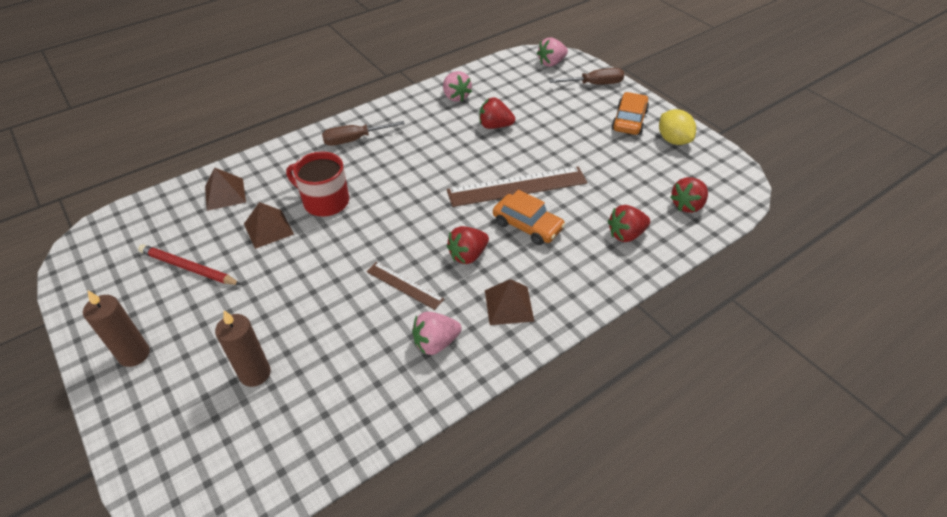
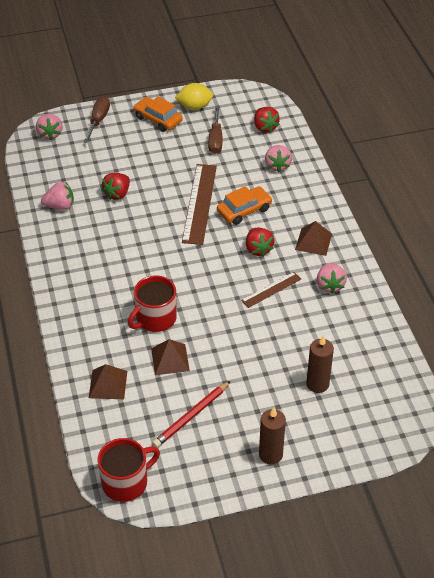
camera: 70 degrees left, 0 degrees up
(95, 243) = (126, 482): none -> red mug
(355, 140) = (81, 285): brown screwdriver -> brown screwdriver (215, 139)
(626, 234) = (277, 166): red strawberry -> pink strawberry

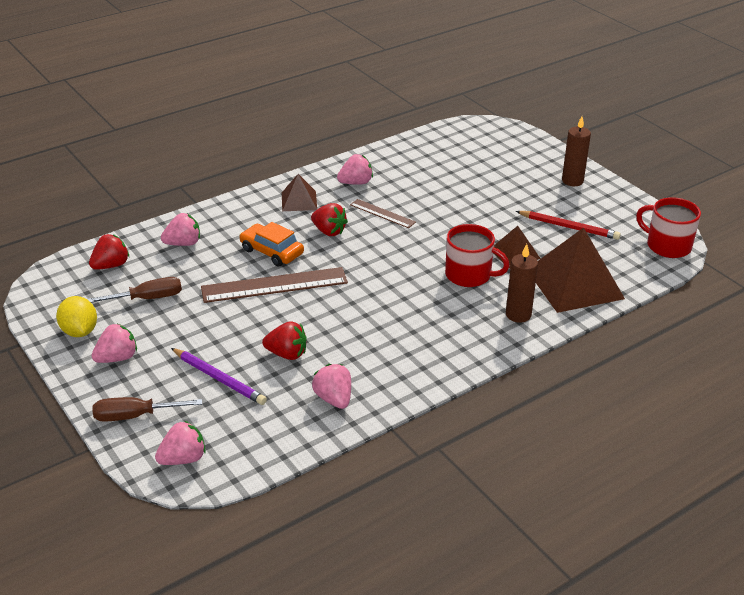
camera: 110 degrees left, 10 degrees down
(108, 384) = (574, 284): brown pyramid -> brown pyramid, size x1.91
(111, 159) = (219, 378): none -> purple pencil
(158, 119) = (117, 358): orange car -> pink strawberry
(258, 249) = (329, 231): red strawberry -> red strawberry turned 75 degrees clockwise
(317, 384) = (480, 171): brown candle -> brown candle (518, 315)

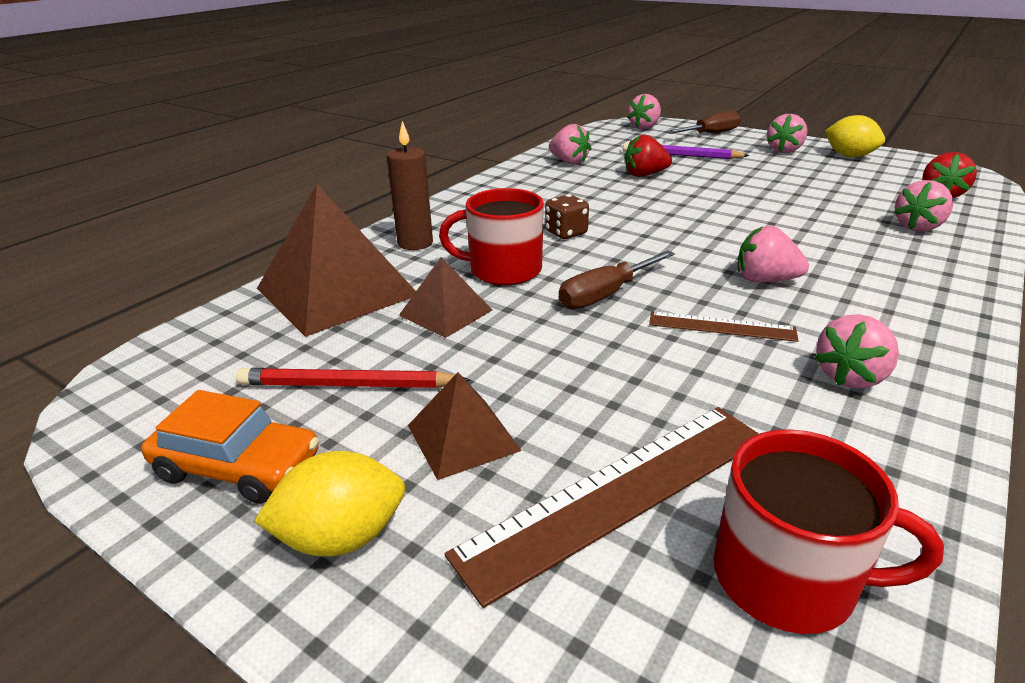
camera: 160 degrees right, 5 degrees down
(147, 298) = (843, 181): brown screwdriver -> brown screwdriver (606, 294)
(271, 252) = (798, 241): orange car -> orange car (238, 466)
(274, 285) = (738, 214): brown ruler -> brown ruler (619, 493)
(299, 201) = (886, 314): brown pyramid -> brown pyramid (463, 437)
(329, 231) = (765, 280): red strawberry -> pink strawberry
(409, 297) = (566, 233): none -> brown dice
(572, 181) = (341, 537): brown candle -> yellow lemon
(667, 246) = (135, 393): red mug -> red mug (787, 578)

